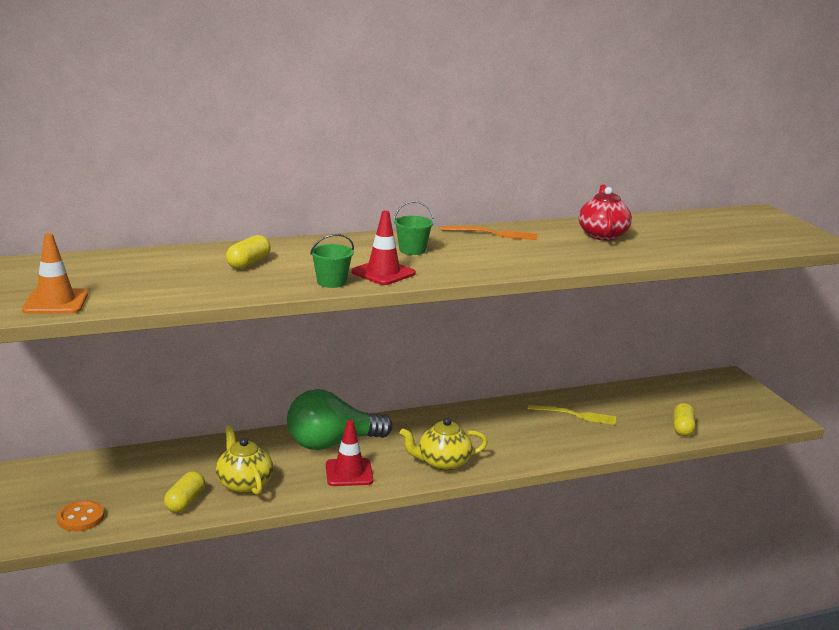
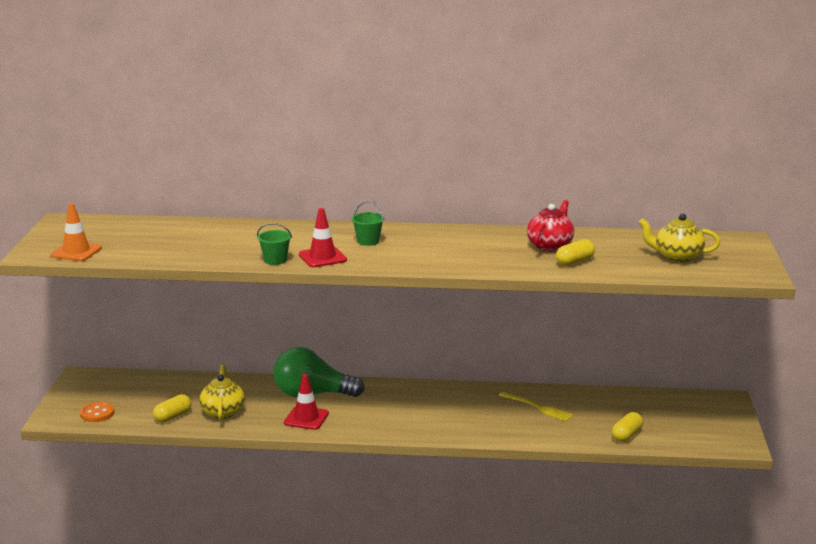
camera: 25 degrees right, 0 degrees up
(248, 263) = (232, 238): yellow capsule -> yellow capsule (575, 262)
(442, 463) = (385, 425): yellow teapot -> yellow teapot (677, 257)
(494, 234) = (455, 234): orange fork -> none

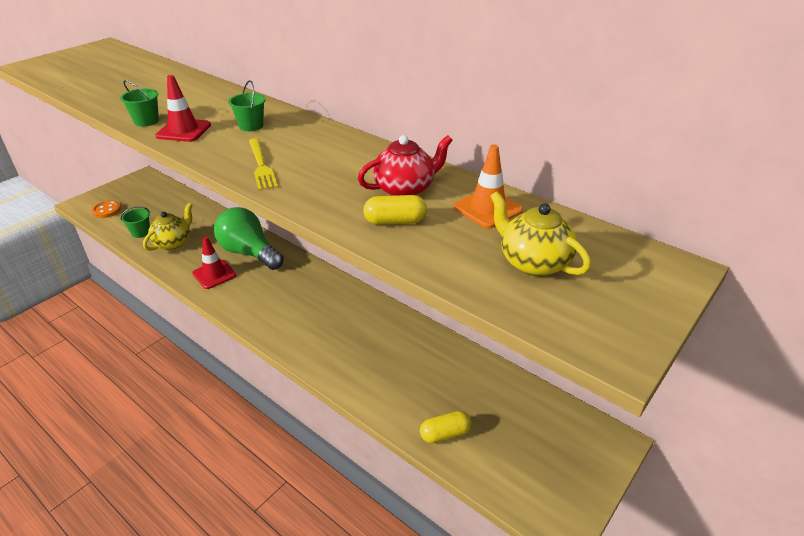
camera: 35 degrees right, 15 degrees up
(76, 252) = (51, 71): orange traffic cone -> orange traffic cone (487, 209)
(173, 416) = (141, 232): yellow capsule -> green bucket
(538, 407) = (402, 352): yellow fork -> yellow fork (261, 166)

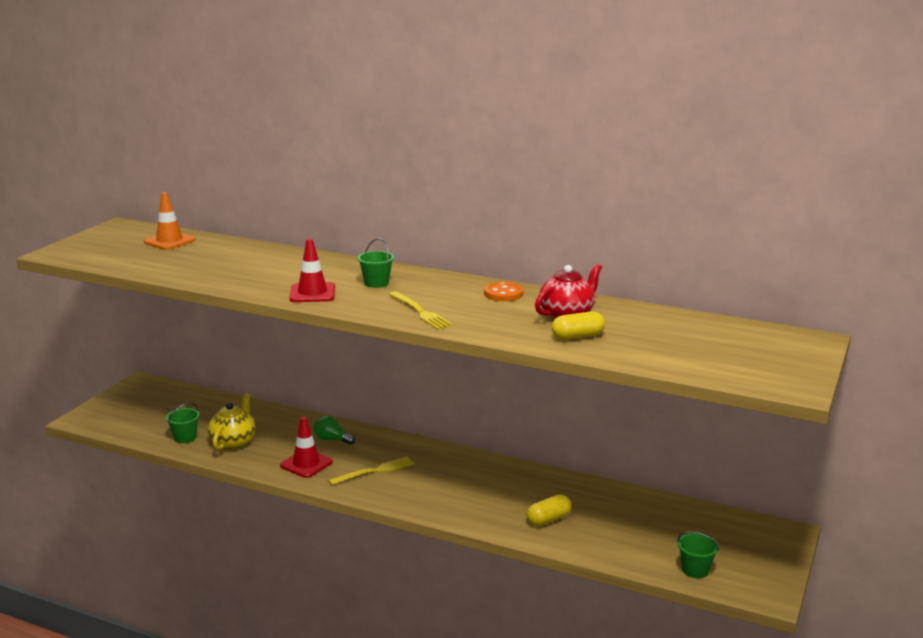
camera: 15 degrees left, 15 degrees down
(106, 210) = (122, 422): orange button -> orange button (503, 293)
(146, 121) = (263, 289): green bucket -> green bucket (695, 570)
(249, 253) = (332, 439): green light bulb -> green light bulb, size x0.46
(265, 291) = (375, 471): none -> yellow fork
(445, 434) = (633, 552): yellow capsule -> yellow capsule (548, 519)
(487, 209) = (647, 320): orange traffic cone -> orange traffic cone (169, 241)
(532, 262) = (706, 349): yellow teapot -> none

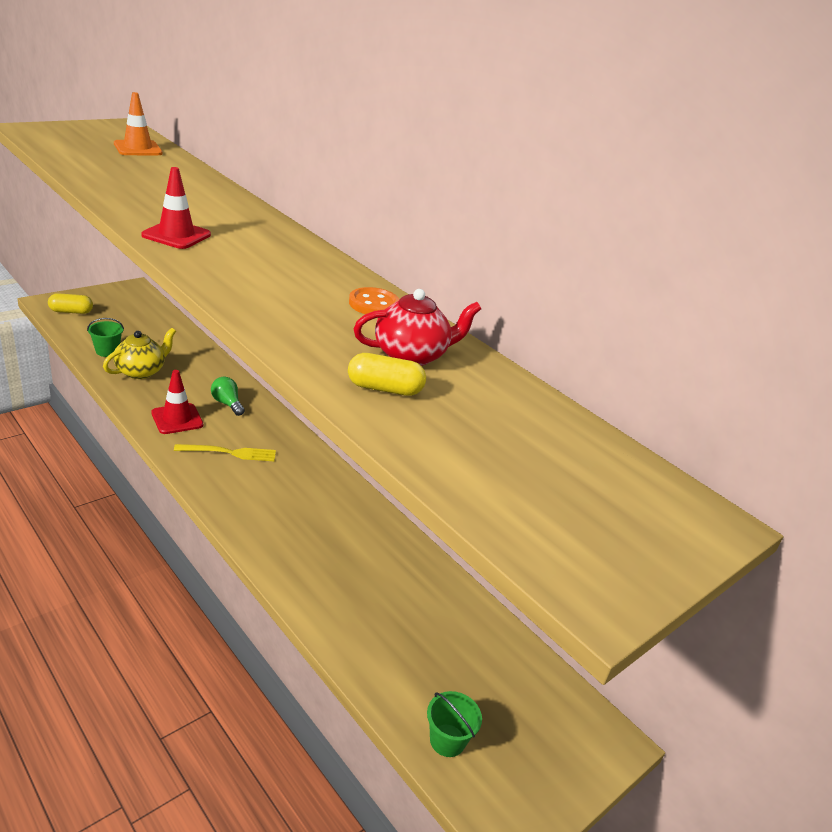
camera: 20 degrees right, 10 degrees up
(376, 283) = (257, 247): green bucket -> none
(421, 312) = (251, 293): yellow fork -> none
(548, 519) = (343, 587): yellow capsule -> yellow capsule (71, 312)

